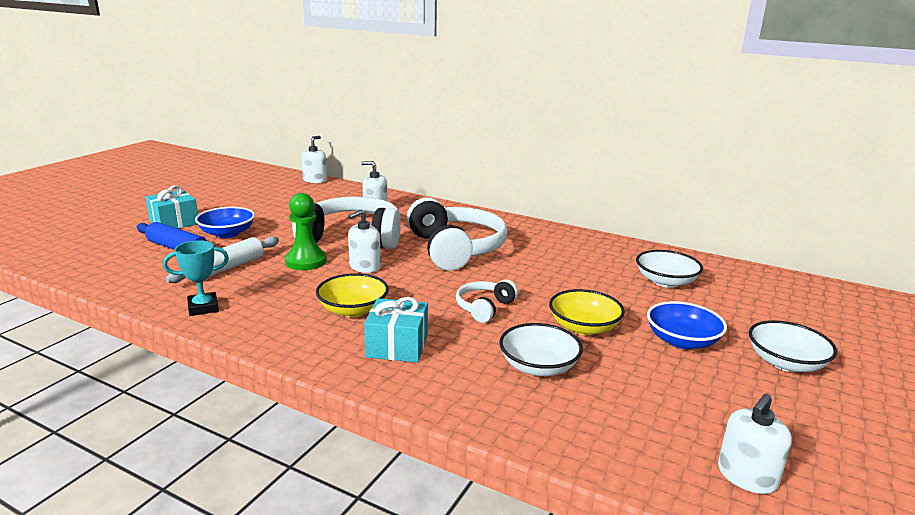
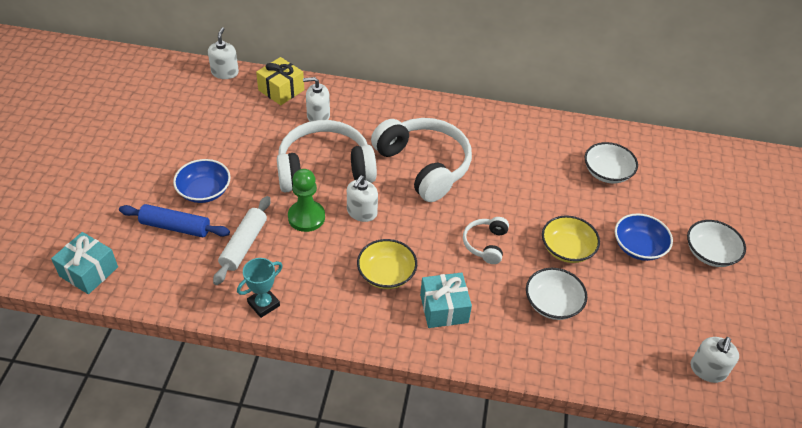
camera: 20 degrees left, 25 degrees up
(174, 222) = (138, 185): turquoise gift -> turquoise gift (89, 271)
(355, 193) = (281, 90): none -> yellow gift

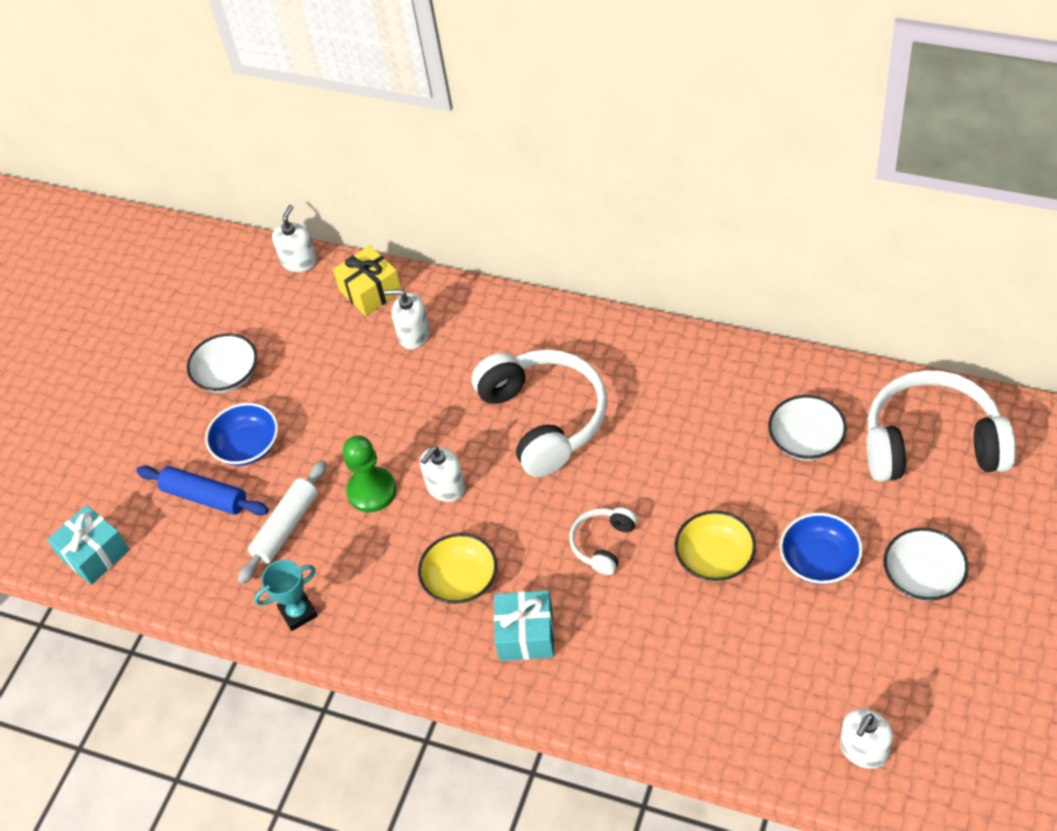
camera: 20 degrees right, 5 degrees up
(324, 169) = (408, 418): white headphones -> white headphones (932, 443)
(552, 303) = (674, 637): white bowl -> white bowl (227, 375)

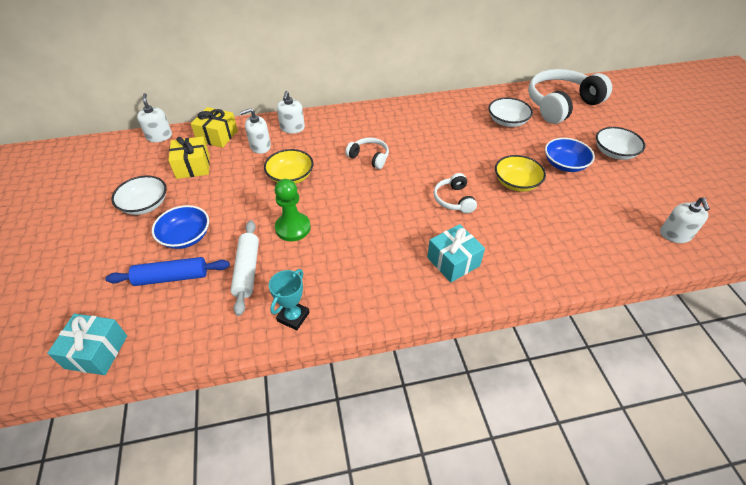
camera: 40 degrees left, 5 degrees down
(312, 334) = (193, 166): none -> yellow gift
(445, 487) = (339, 208): white soap dispenser -> white soap dispenser (292, 128)
(461, 580) = (389, 250): yellow bowl -> yellow bowl (290, 176)
(544, 419) = (369, 157): white headphones -> white headphones, size x0.48

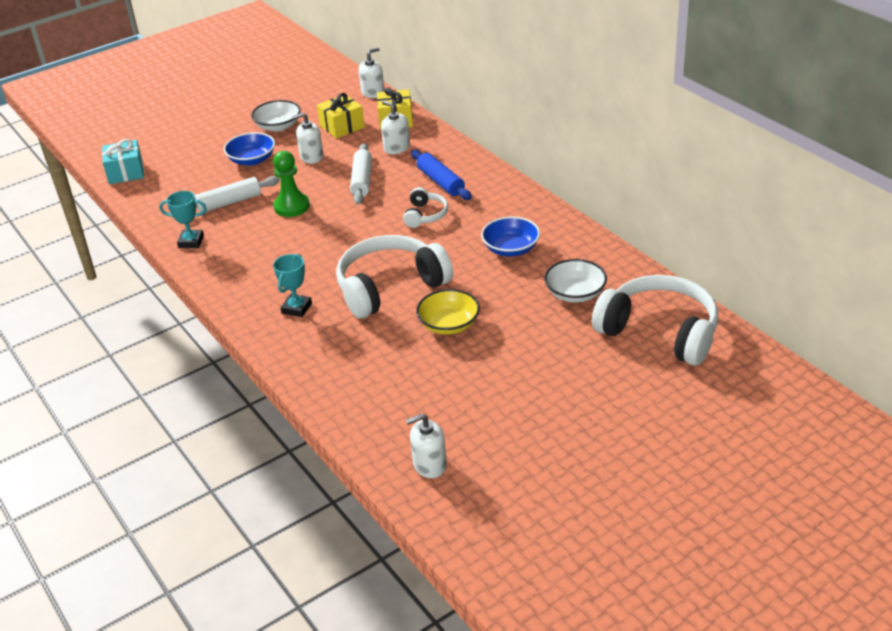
camera: 70 degrees right, 10 degrees down
(172, 277) = (205, 172): blue rolling pin -> blue rolling pin (441, 182)
(290, 176) = (362, 180): yellow bowl -> white rolling pin
(292, 128) = (441, 154): white soap dispenser -> white soap dispenser (311, 157)
(453, 261) = (296, 308): turquoise gift -> turquoise trophy
(454, 199) = (390, 287): white headphones -> white headphones, size x2.07
(564, 164) = (513, 356): blue bowl -> blue bowl (511, 249)
(614, 153) = (573, 396): white bowl -> none

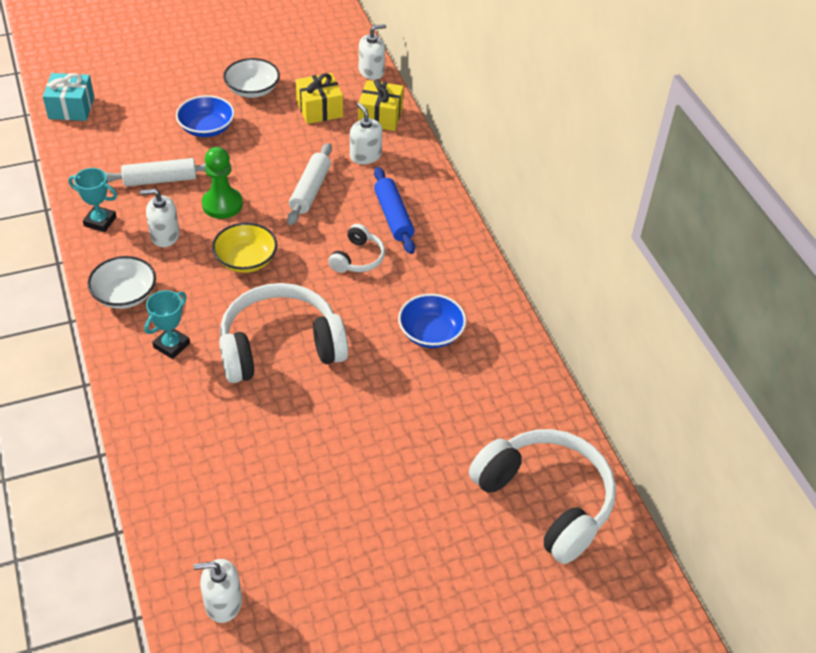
camera: 10 degrees right, 10 degrees up
(311, 157) = (270, 142): white soap dispenser -> white soap dispenser (165, 235)
(449, 324) = (321, 418): yellow bowl -> yellow bowl (246, 260)
(575, 293) = (475, 417): white bowl -> white bowl (125, 295)

